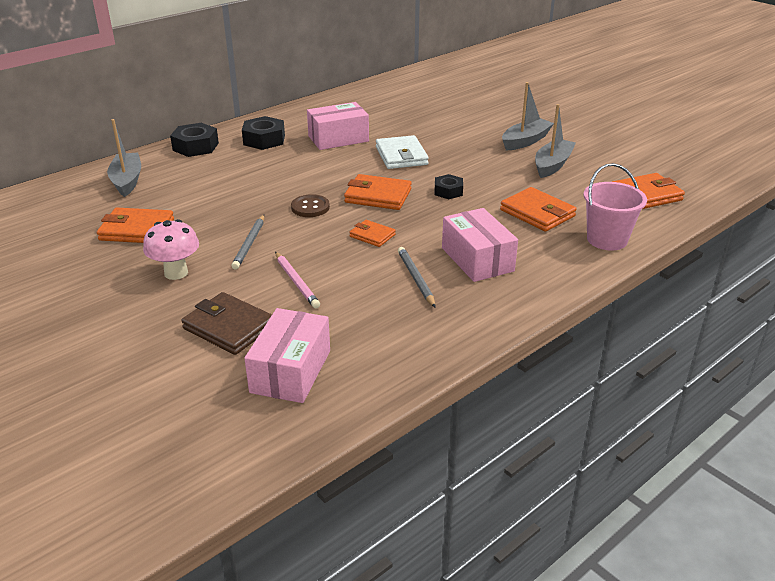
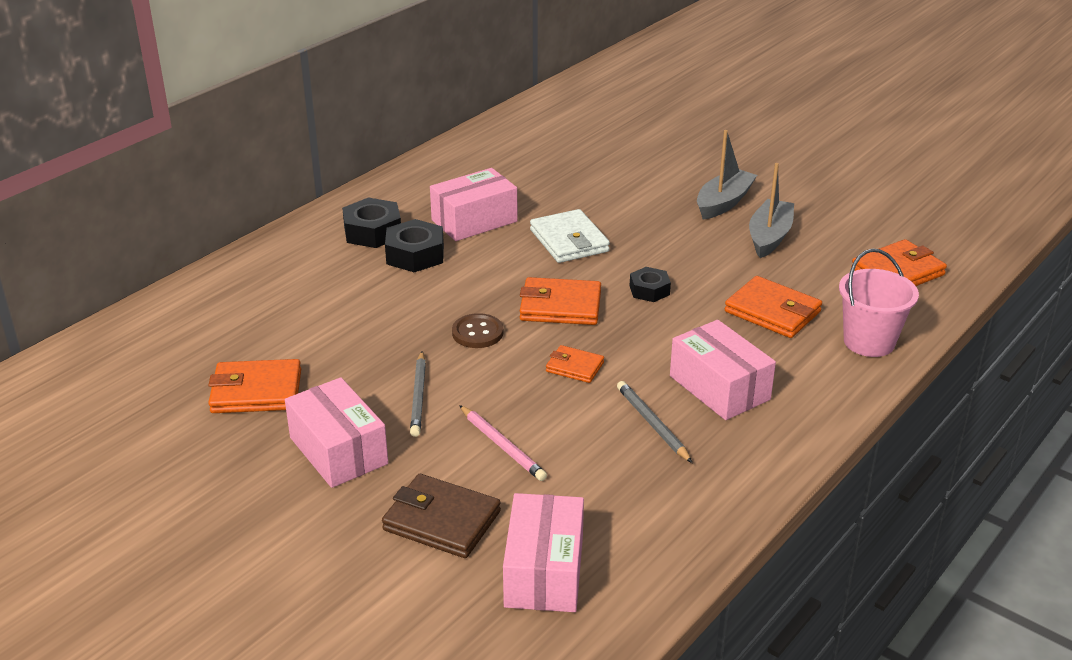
camera: 10 degrees left, 0 degrees up
(127, 181) = (208, 316): grey boat -> none
(176, 273) = (338, 450): pink mushroom -> pink box
(195, 147) = (281, 252): black nut -> black nut (415, 255)

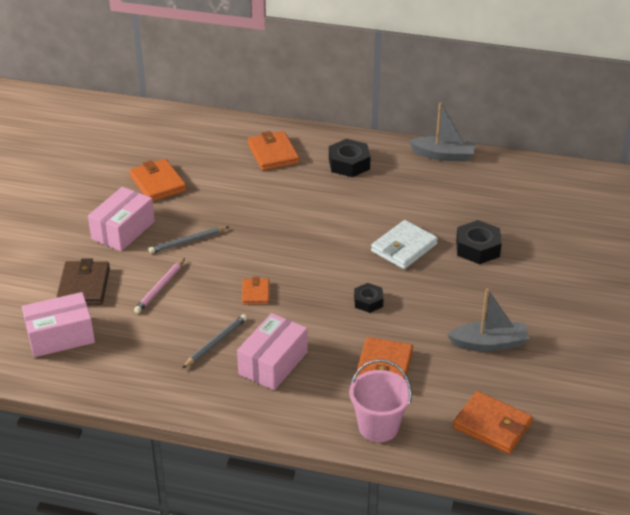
camera: 65 degrees right, 5 degrees up
(415, 255) = (335, 189): black nut -> black nut (477, 248)
(474, 221) = (396, 199): pink box -> none
(477, 333) = (266, 243): brown button -> none
(560, 306) = (319, 267): orange wallet -> orange wallet (273, 154)
(723, 203) = (521, 307): grey boat -> grey boat (443, 155)

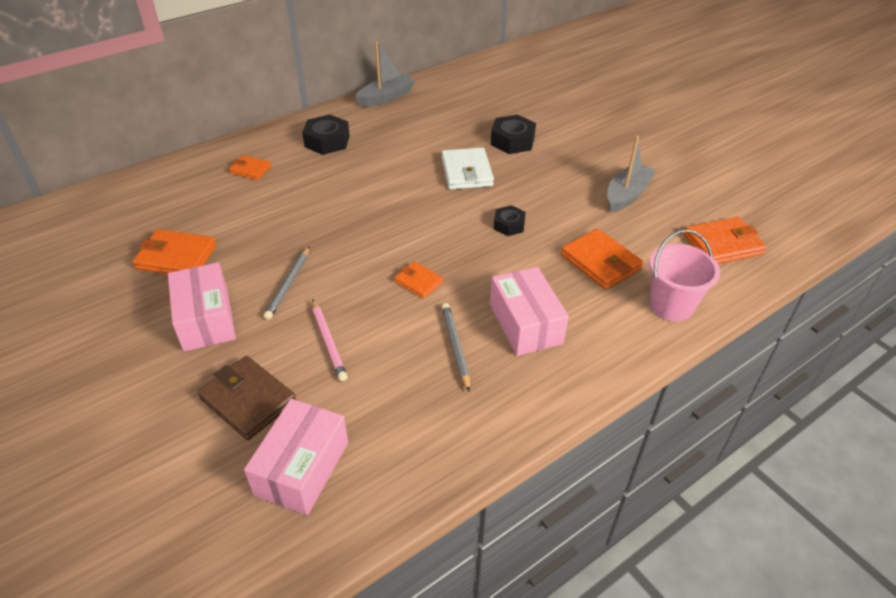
camera: 50 degrees left, 5 degrees up
(273, 154) = (250, 170): orange wallet -> orange wallet, size x0.59

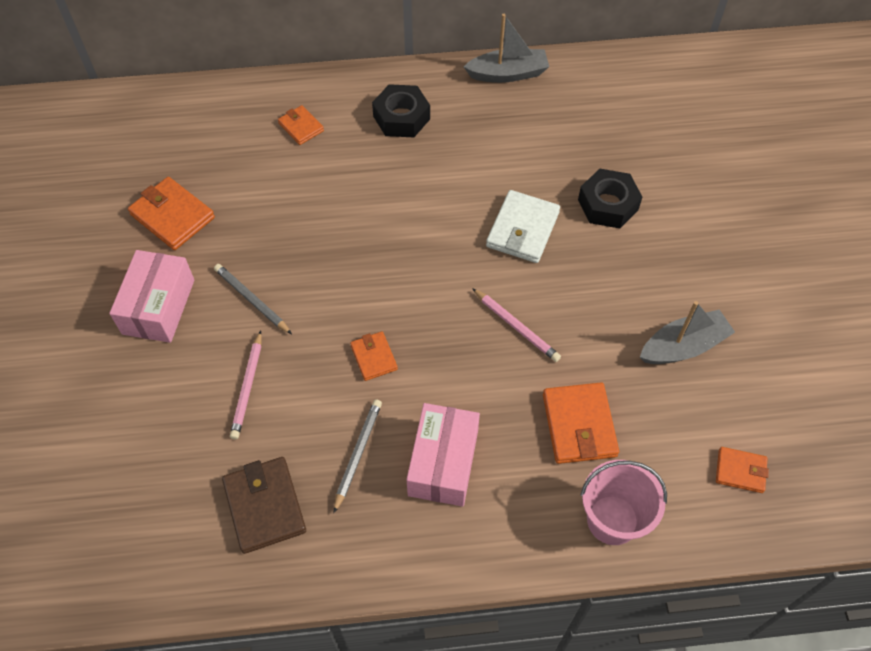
camera: 30 degrees right, 15 degrees up
(248, 400) = (145, 417): brown wallet -> brown wallet (264, 506)
(288, 284) = (252, 300): grey pencil -> grey pencil turned 90 degrees clockwise
(302, 468) = (148, 512): pink box -> none
(509, 225) = (516, 327): black nut -> pink pencil
(722, 244) = (740, 471): orange wallet -> orange wallet, size x0.59

